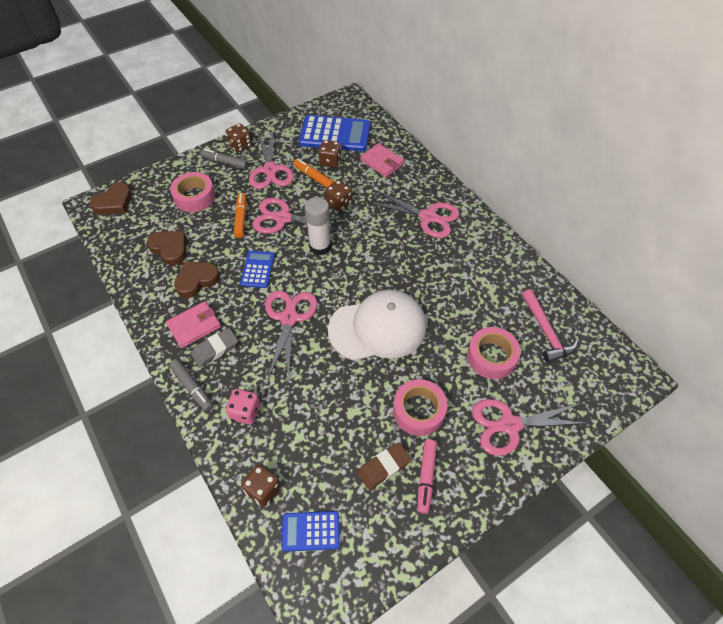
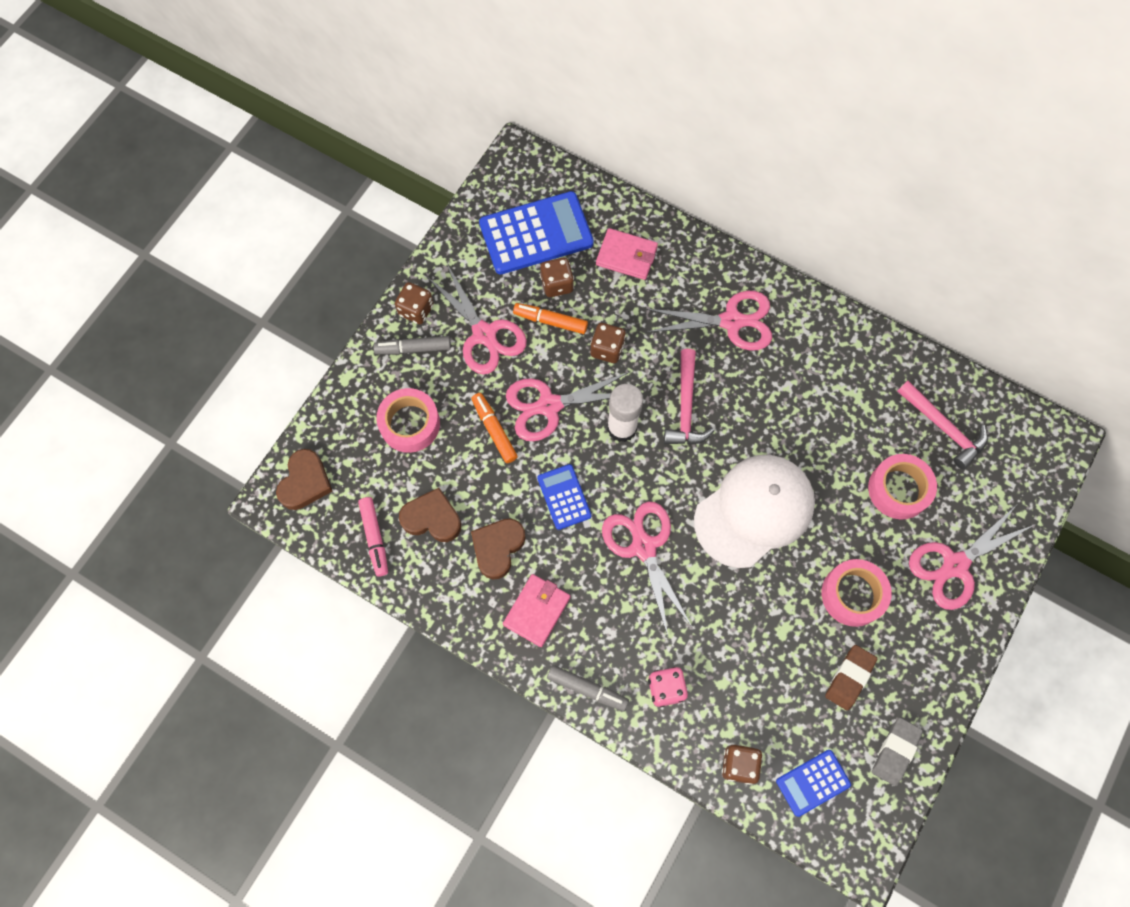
camera: 25 degrees left, 15 degrees up
(215, 349) = (582, 629): grey eraser -> grey eraser (895, 751)
(369, 251) = (686, 407): none -> pink hammer
(426, 477) = (898, 667): pink marker -> pink marker (374, 538)

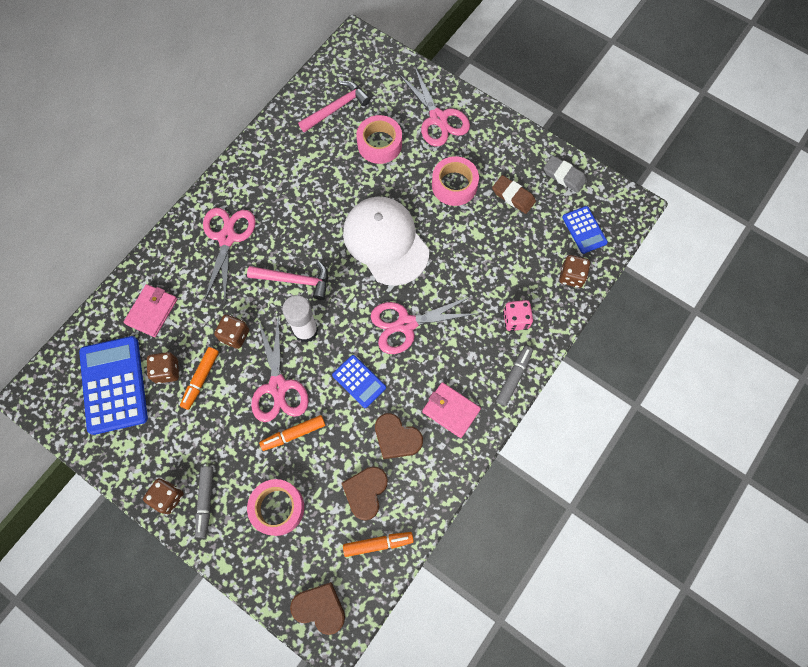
camera: 85 degrees left, 0 degrees up
(374, 538) = (378, 544): pink marker -> orange marker
(484, 334) = (203, 437): pink scissors -> none
(564, 497) = (359, 381): blue calculator -> blue calculator turned 120 degrees counterclockwise

